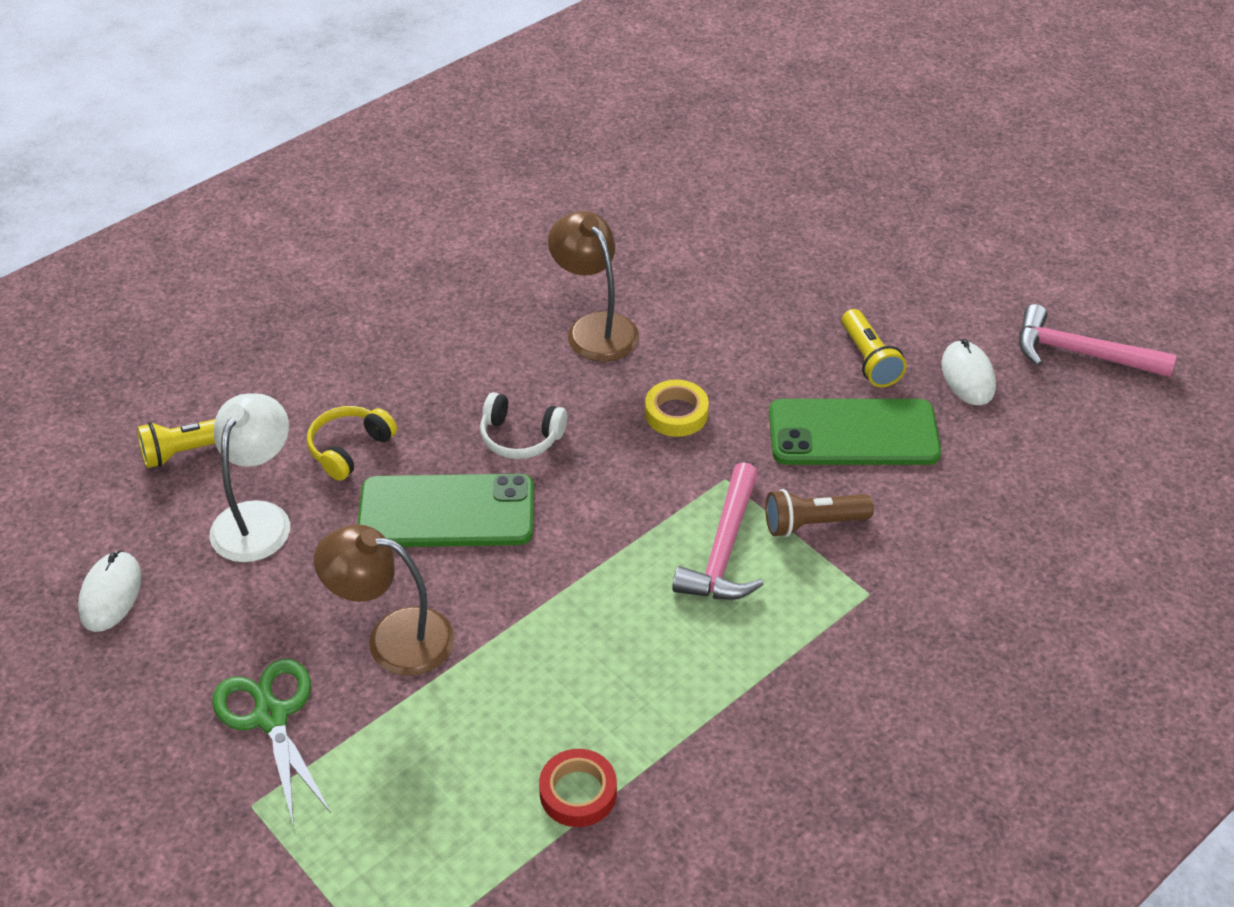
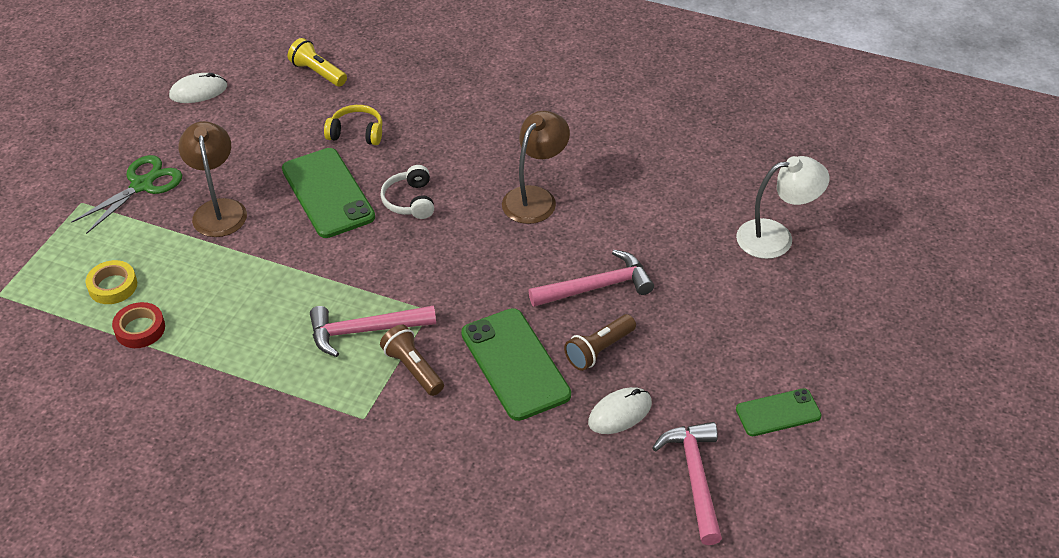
camera: 65 degrees right, 0 degrees up
(258, 518) = (281, 120): white lamp -> white lamp (776, 237)
(676, 413) = (477, 266): yellow tape -> yellow tape (113, 286)
(772, 328) = (597, 287): none -> pink hammer
(869, 360) = (599, 350): yellow flashlight -> brown flashlight
(1021, 266) = (778, 413): none -> green phone

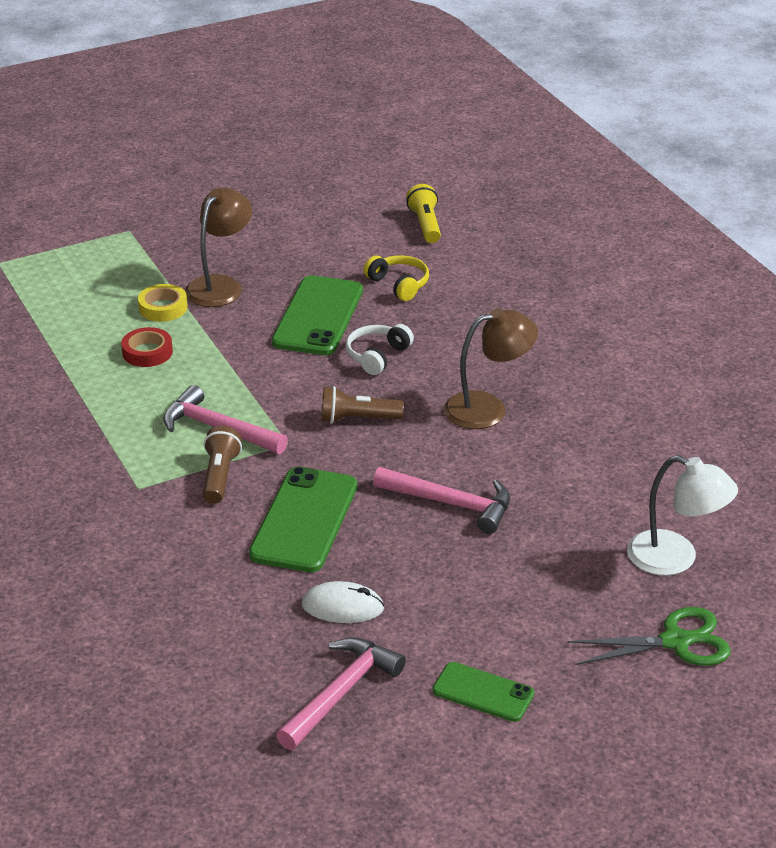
camera: 40 degrees right, 10 degrees down
(113, 286) = (79, 298): yellow tape -> yellow tape (163, 308)
(140, 329) = (61, 337): red tape -> red tape (147, 352)
(142, 185) = (186, 240): green scissors -> green scissors (675, 641)
(198, 91) = (312, 194): white mouse -> none
(599, 350) = (388, 551): brown flashlight -> brown flashlight (357, 419)

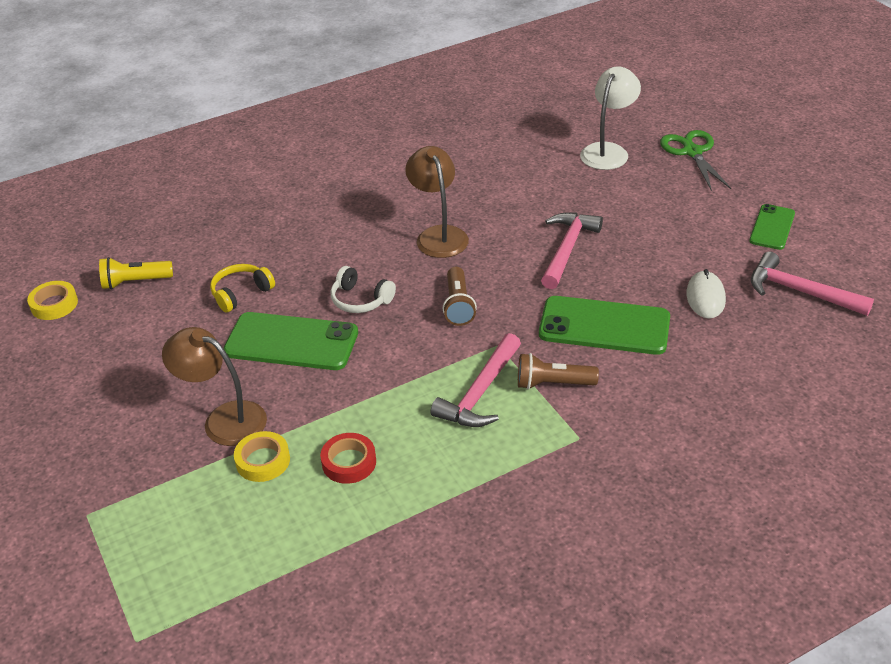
camera: 90 degrees left, 5 degrees up
(397, 187) = (54, 304): none -> yellow tape

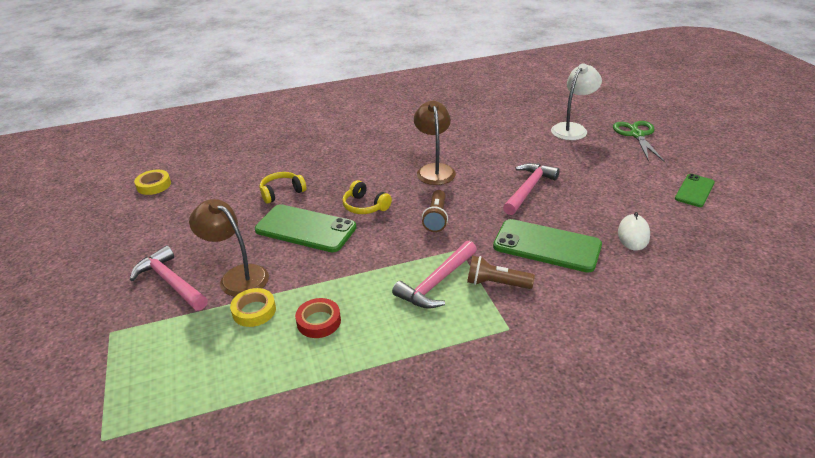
camera: 10 degrees right, 5 degrees down
(135, 282) = (213, 177): yellow flashlight -> none
(360, 300) = (365, 206): white headphones -> yellow headphones
(800, 291) = (713, 239): pink hammer -> pink hammer (170, 282)

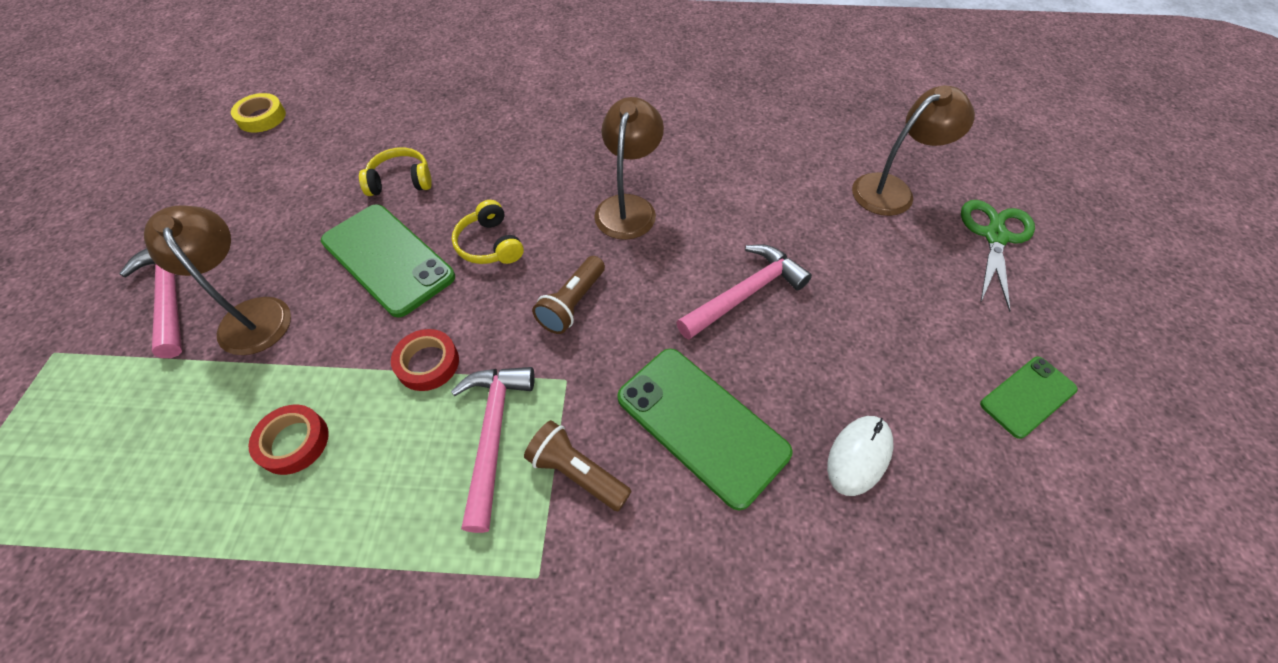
camera: 20 degrees right, 20 degrees up
(254, 311) = (230, 386): yellow tape -> none
(372, 266) = (428, 363): none -> red tape
(436, 283) = (493, 434): pink hammer -> pink hammer turned 120 degrees clockwise
(572, 128) = (892, 190): white lamp -> brown lamp

